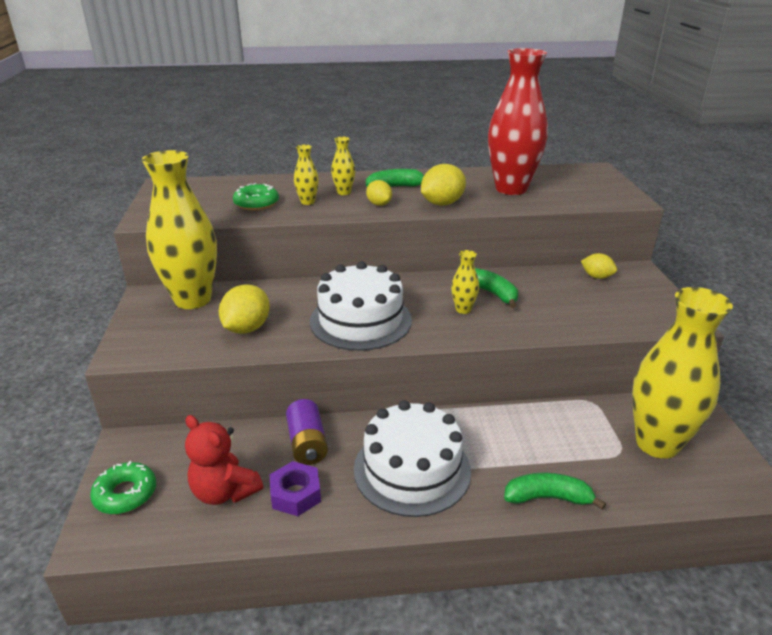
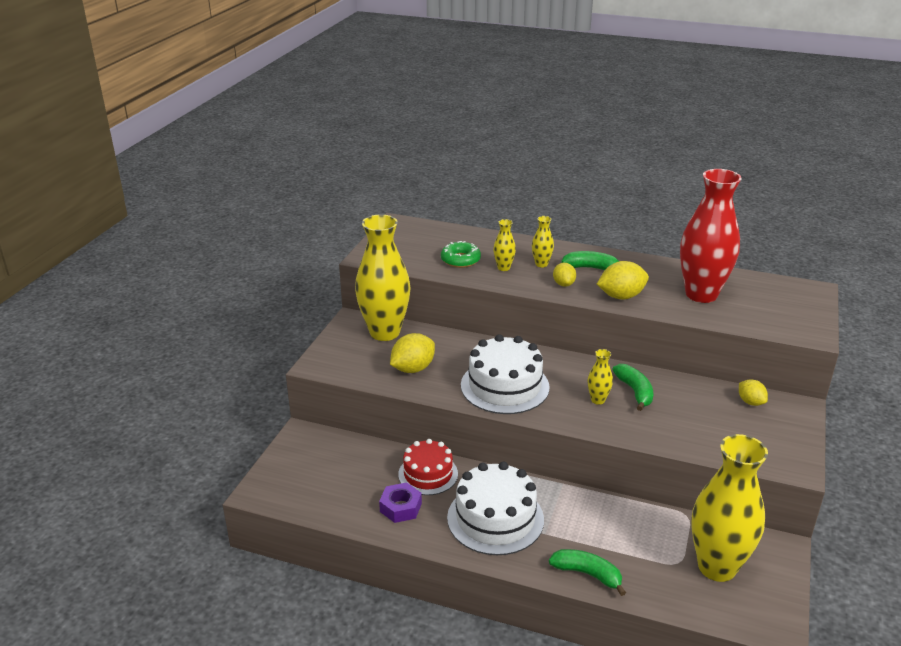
camera: 25 degrees right, 0 degrees up
(125, 494) = (288, 469): green donut -> none
(225, 491) = (353, 489): red teddy bear -> none
(307, 443) = (428, 474): purple battery -> red cake

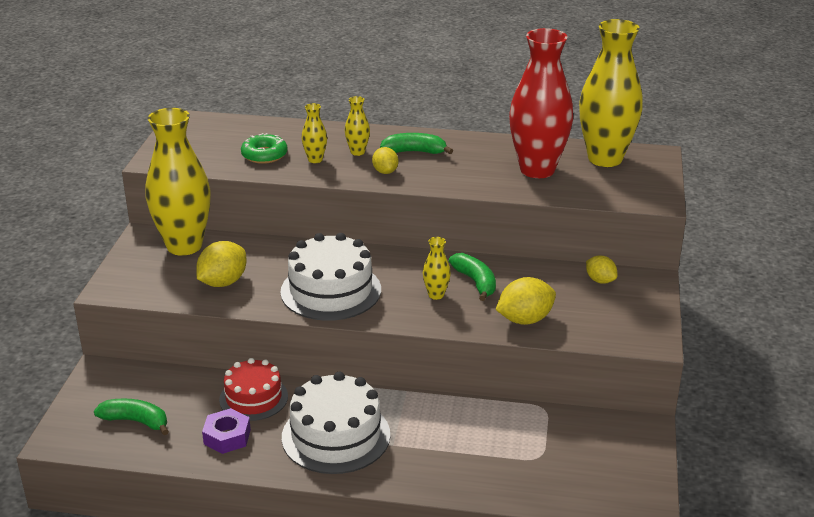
camera: 10 degrees left, 0 degrees up
(587, 574) = (443, 480): green banana -> green banana (136, 421)
(621, 296) = (450, 179): yellow lemon -> yellow lemon (525, 319)
(717, 567) = (580, 456): yellow vase -> yellow vase (605, 159)

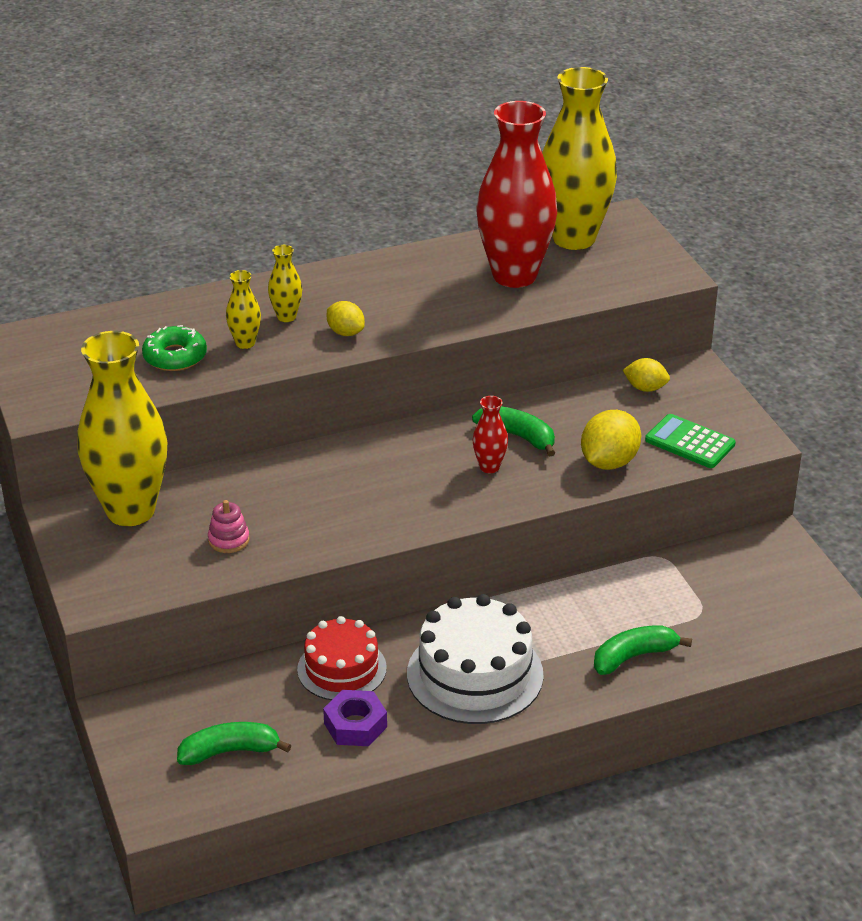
camera: 30 degrees left, 5 degrees up
(223, 282) = (229, 540): yellow lemon -> pink stacking toy
(331, 291) = (367, 504): white cake -> none
(414, 152) = (354, 295): green banana -> green banana (633, 656)
(436, 295) = (489, 467): yellow vase -> red vase
(599, 326) = (689, 442): none -> green calculator

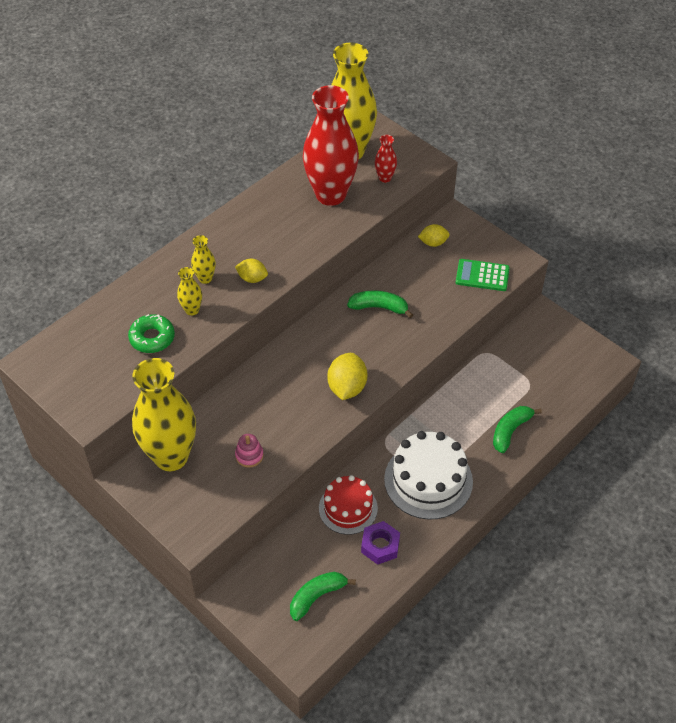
camera: 25 degrees left, 15 degrees up
(489, 467) = (376, 338): red vase -> red vase (385, 178)
(609, 462) = (444, 308): yellow lemon -> yellow lemon (347, 387)

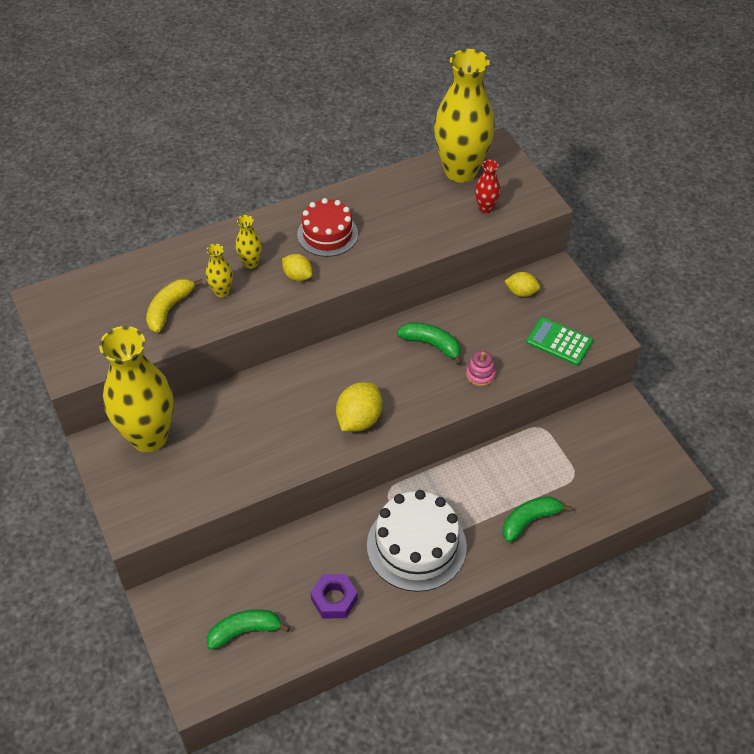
camera: 20 degrees right, 0 degrees up
(152, 338) = (169, 309): green donut -> yellow banana
(249, 455) = (226, 460): pink stacking toy -> pink stacking toy (480, 374)
(330, 195) = (420, 211): red vase -> none
(348, 508) = (319, 548): red cake -> red cake (327, 234)

